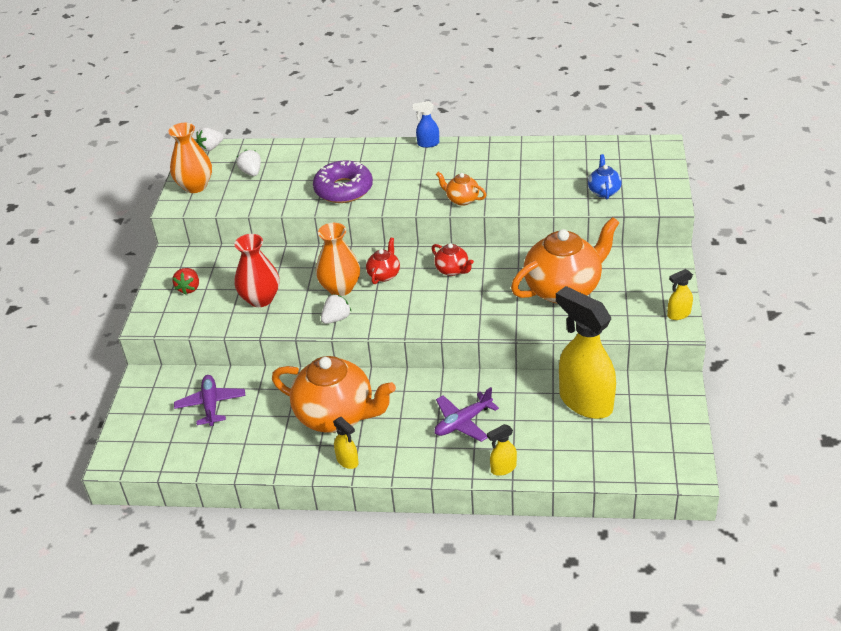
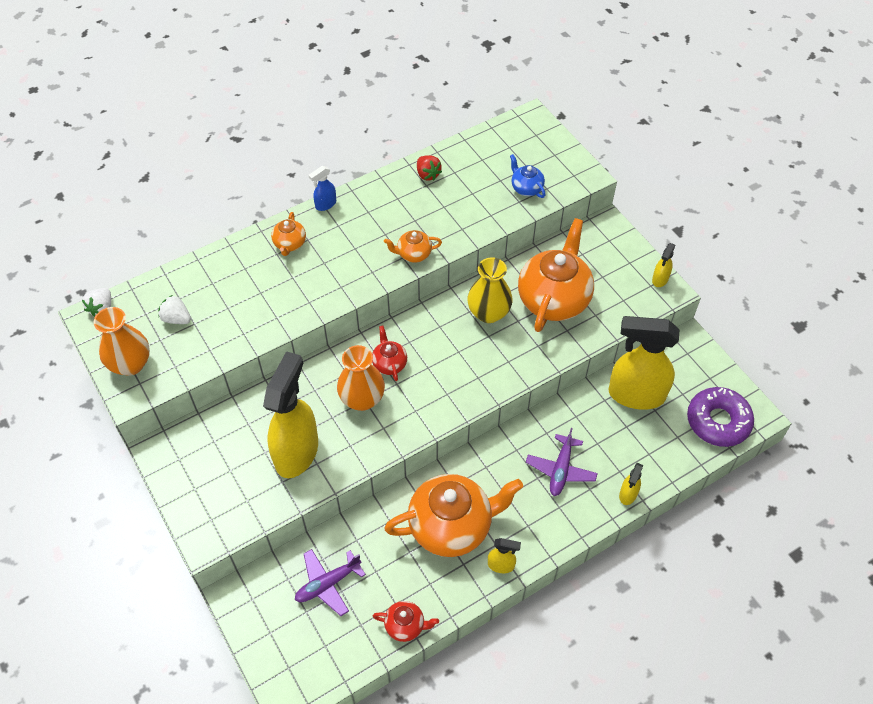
camera: 40 degrees left, 15 degrees up
(189, 288) = (212, 479): red strawberry -> red strawberry (427, 174)
(211, 405) = (328, 584): purple plane -> purple plane turned 75 degrees counterclockwise
(260, 299) = (297, 452): red vase -> yellow spray bottle
(336, 318) = (389, 434): white strawberry -> none
(343, 189) = (291, 295): purple donut -> purple donut (718, 421)
(375, 158) = (290, 244): none -> orange teapot
(452, 270) = (445, 327): red teapot -> red teapot (405, 625)
(498, 275) = (488, 313): none -> yellow vase

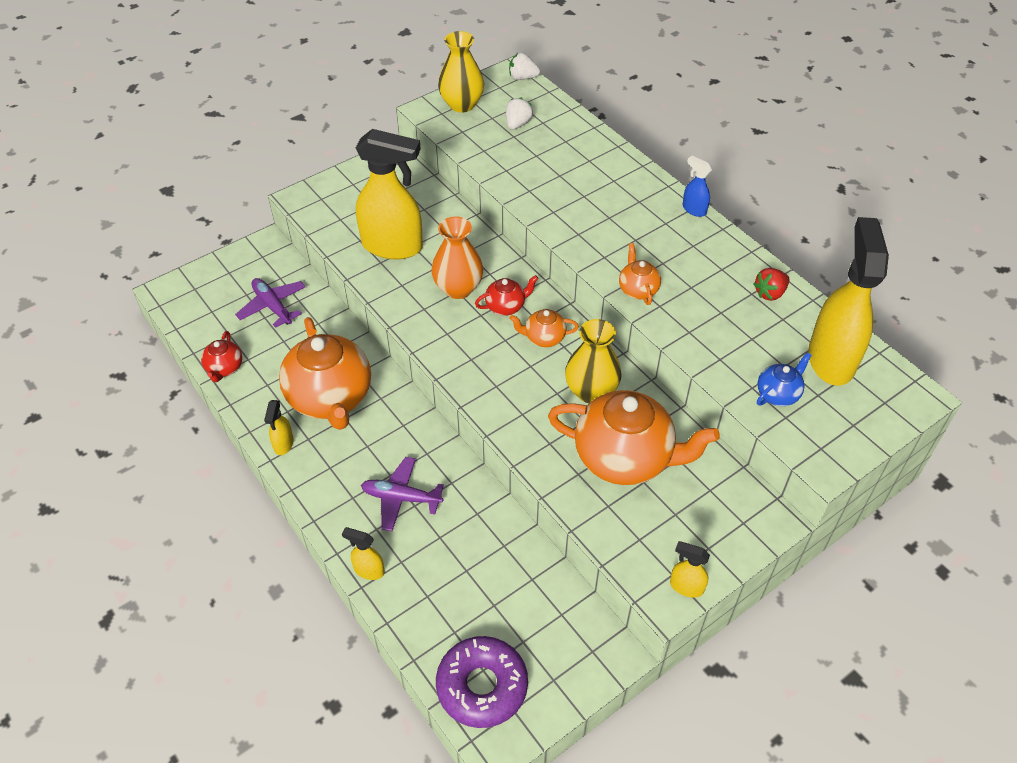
camera: 85 degrees right, 5 degrees down
(131, 364) = (462, 104): orange vase -> yellow vase
(290, 244) = (629, 188): orange teapot -> orange teapot (544, 338)
(635, 394) = (515, 581): yellow spray bottle -> yellow spray bottle (831, 359)

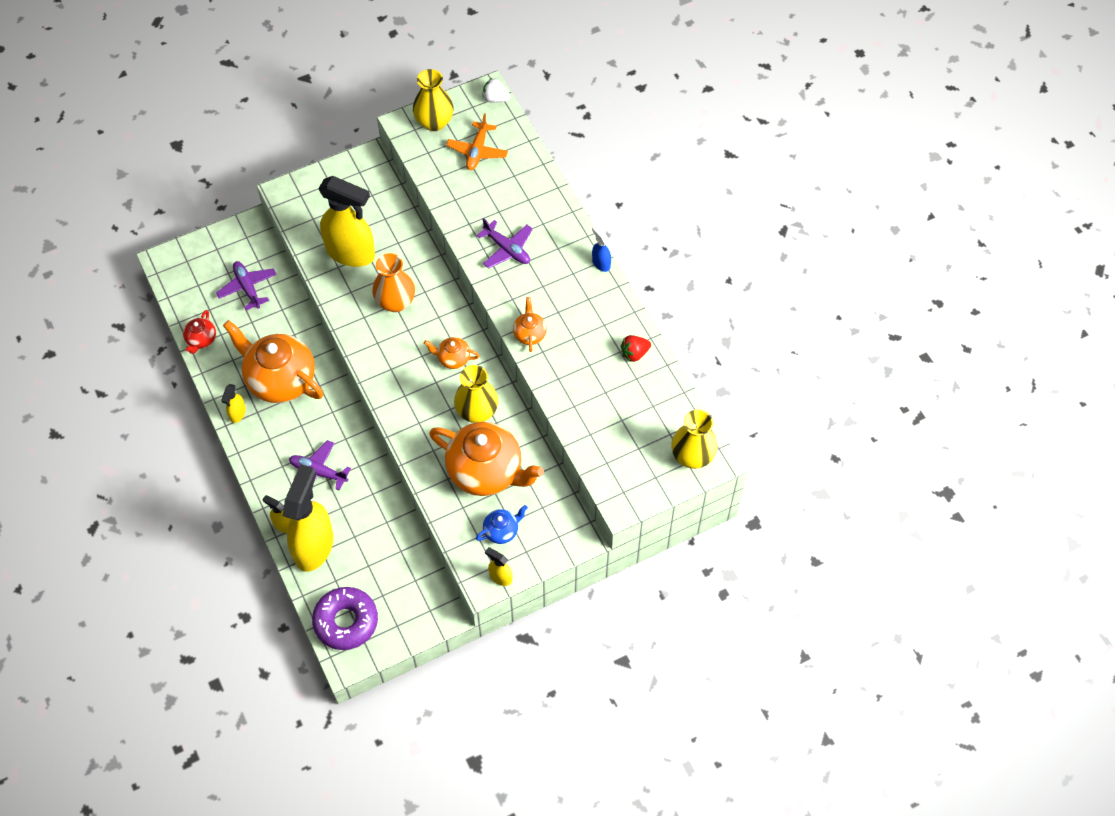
camera: 10 degrees right, 10 degrees up
(330, 398) = (280, 380): orange teapot -> orange teapot turned 135 degrees clockwise
(506, 306) = (430, 325): red teapot -> none
(517, 124) = (477, 151): white strawberry -> orange plane
(581, 209) = (507, 249): none -> purple plane
(778, 394) = (608, 443): blue teapot -> blue teapot (501, 531)
(831, 359) = (660, 419): yellow spray bottle -> yellow spray bottle (314, 546)
(888, 394) = (692, 456): none -> yellow vase

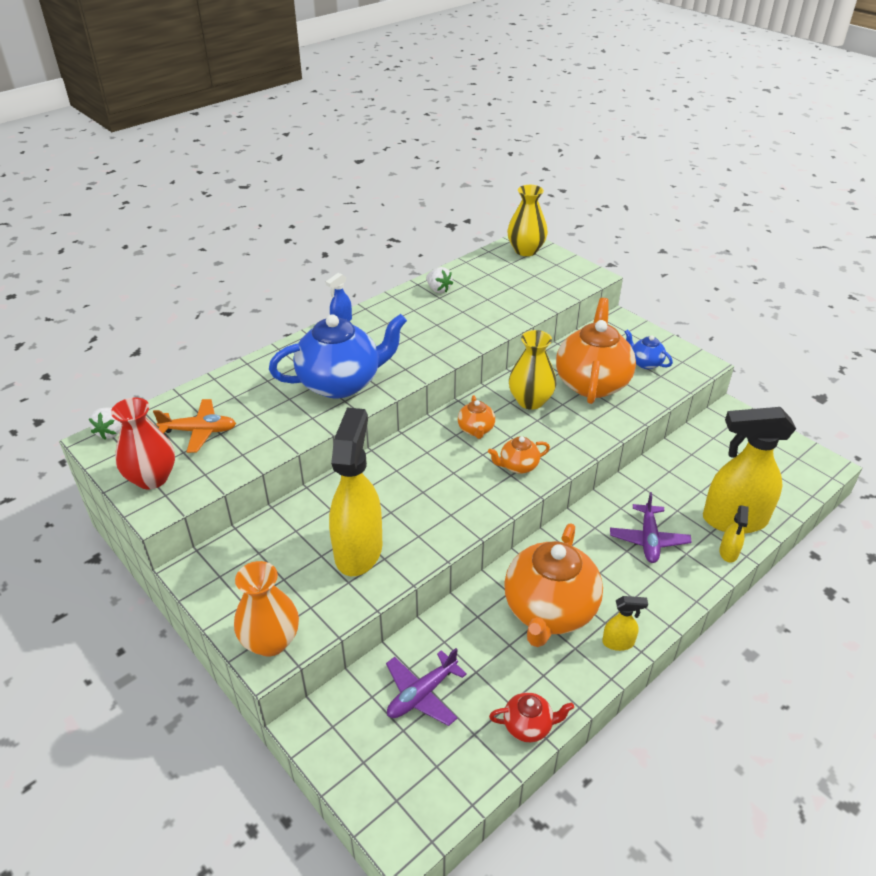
camera: 105 degrees left, 20 degrees down
(346, 621) = (790, 475): purple donut -> none
(395, 302) = (419, 491): orange vase -> orange vase (271, 641)
(434, 122) = (152, 478): yellow vase -> red vase
(500, 577) = (689, 356): yellow spray bottle -> none
(507, 249) = (341, 383): purple plane -> blue teapot
(529, 334) = (444, 350): orange teapot -> orange teapot (518, 466)
(634, 353) = (438, 289): red strawberry -> white strawberry

